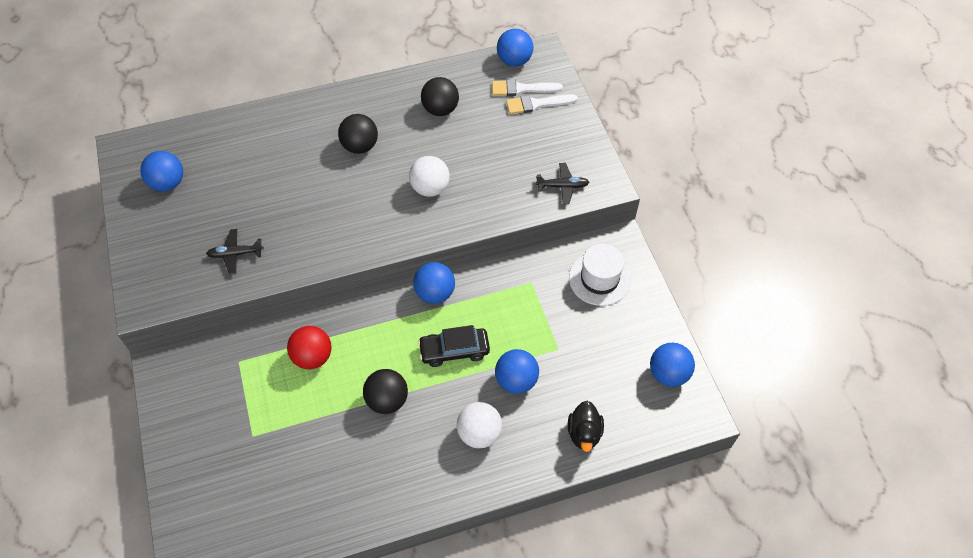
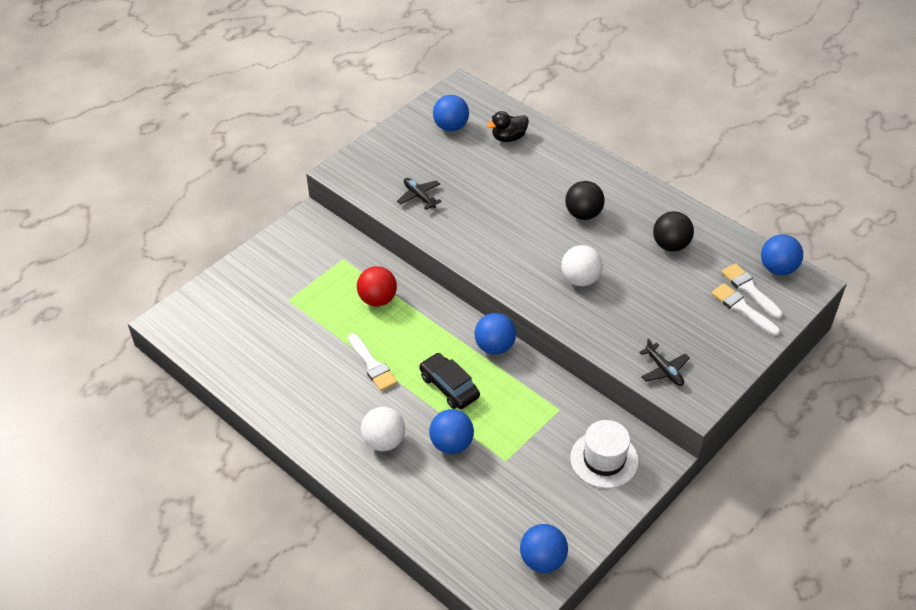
camera: 60 degrees right, 10 degrees down
(387, 400) = (372, 365): black ball -> white brush
(584, 433) = (434, 518): black duck -> black duck (508, 138)

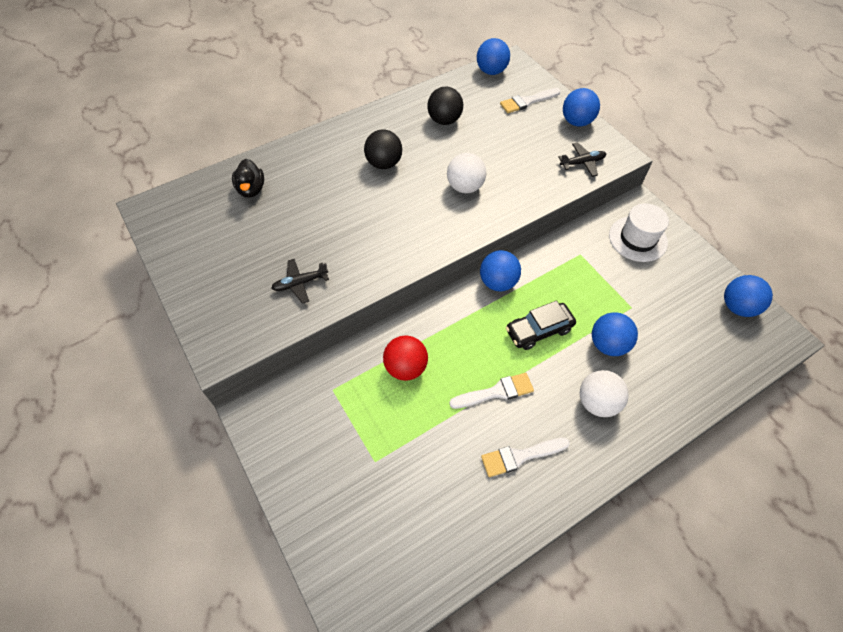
camera: 75 degrees left, 10 degrees up
(451, 127) = (206, 231): blue ball -> blue ball (576, 122)
(749, 289) = (508, 92): white brush -> white brush (520, 456)

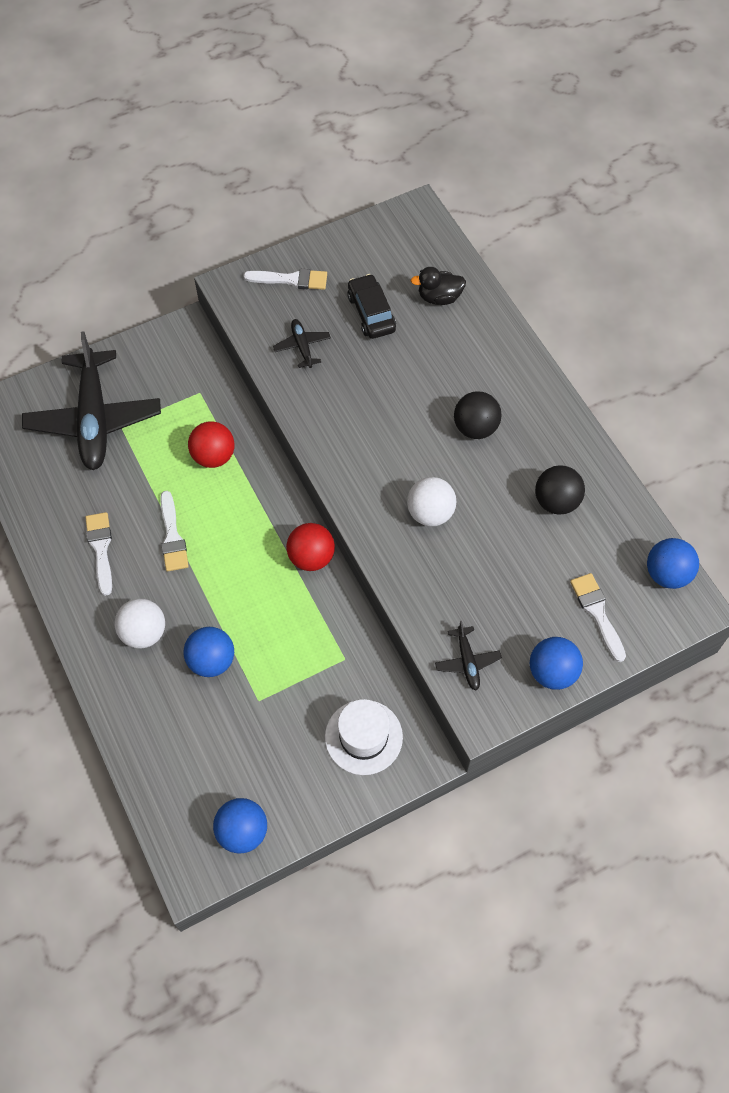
camera: 95 degrees right, 5 degrees up
(217, 299) = (291, 279): none -> white brush
(367, 491) = (94, 419): none -> black plane
(498, 282) = (311, 557): blue ball -> red ball
(538, 330) = (240, 590): black car -> black car (371, 313)

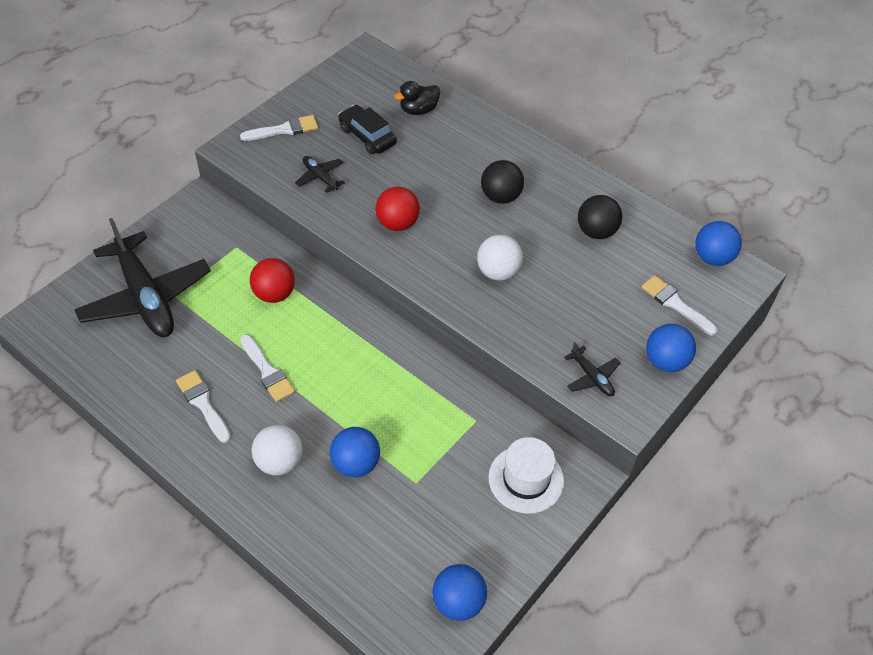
camera: 25 degrees left, 10 degrees down
(311, 557) = (404, 348): red ball -> red ball (397, 223)

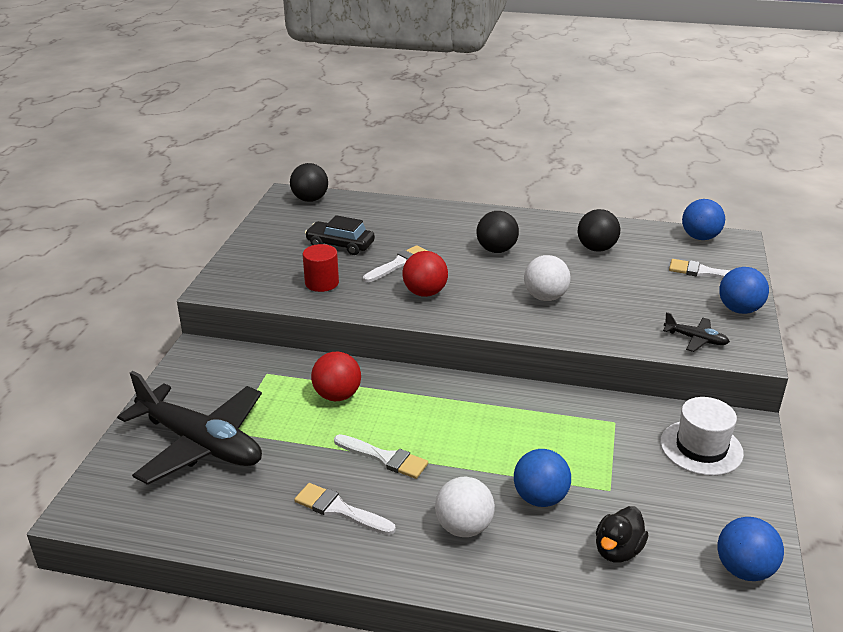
camera: 25 degrees left, 20 degrees down
(284, 130) = (256, 261): white brush -> white brush (398, 264)
(320, 177) = (322, 283): black plane -> red cylinder
(381, 67) = (310, 199): none -> black ball
(418, 110) = (370, 217): black duck -> black duck (617, 550)

